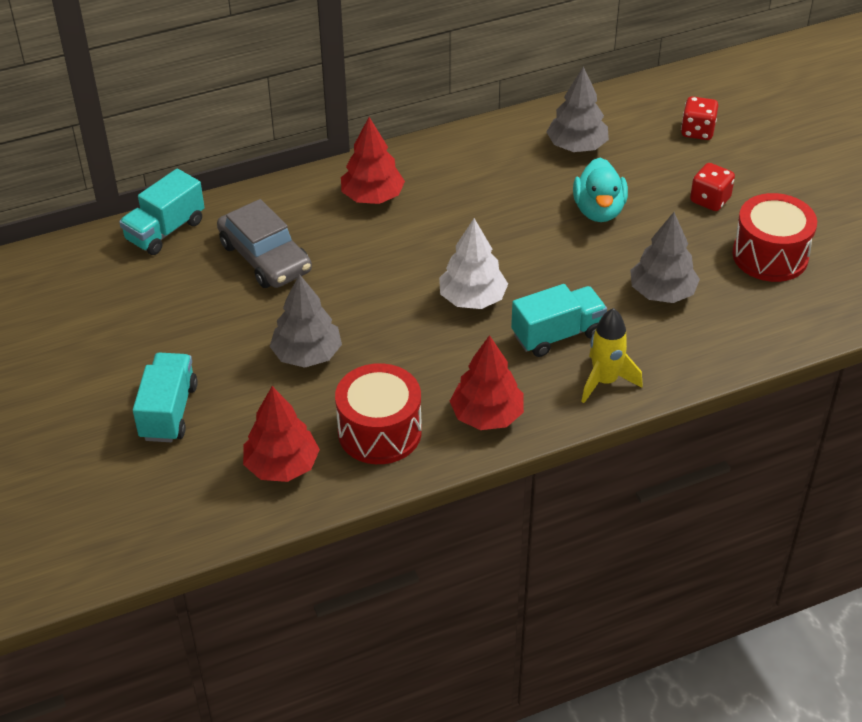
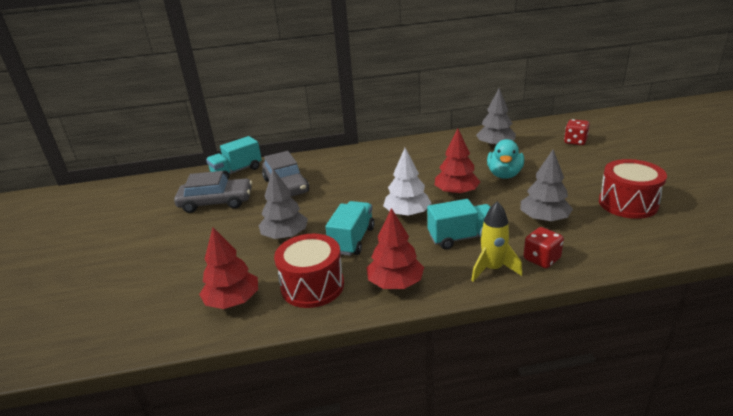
camera: 15 degrees right, 15 degrees down
(165, 301) = (216, 202): none -> grey car
(168, 412) = (179, 260): turquoise truck -> turquoise truck (352, 240)
(372, 197) = (362, 162): red tree -> red tree (456, 192)
(710, 200) = (582, 173): red dice -> red dice (541, 259)

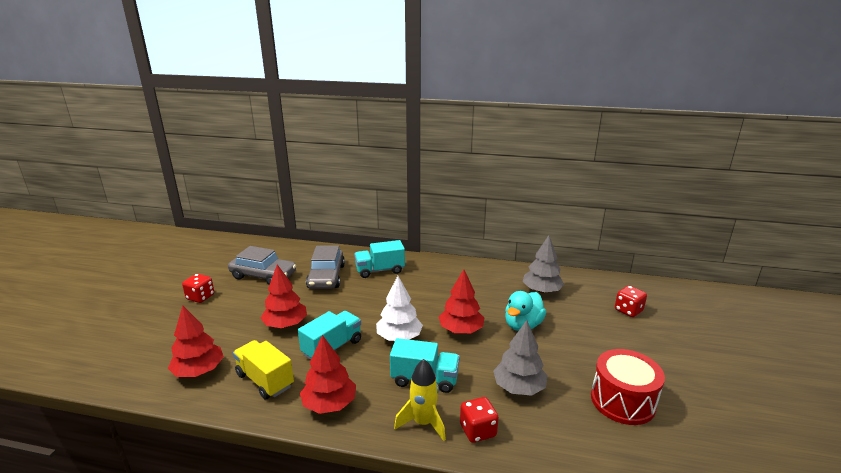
camera: 20 degrees right, 5 degrees down
(164, 240) = (200, 297): none -> red dice
(237, 171) = (302, 251): turquoise truck -> turquoise truck (380, 270)
(285, 236) = (285, 324): grey tree -> red tree
(312, 286) = (265, 380): red drum -> yellow truck

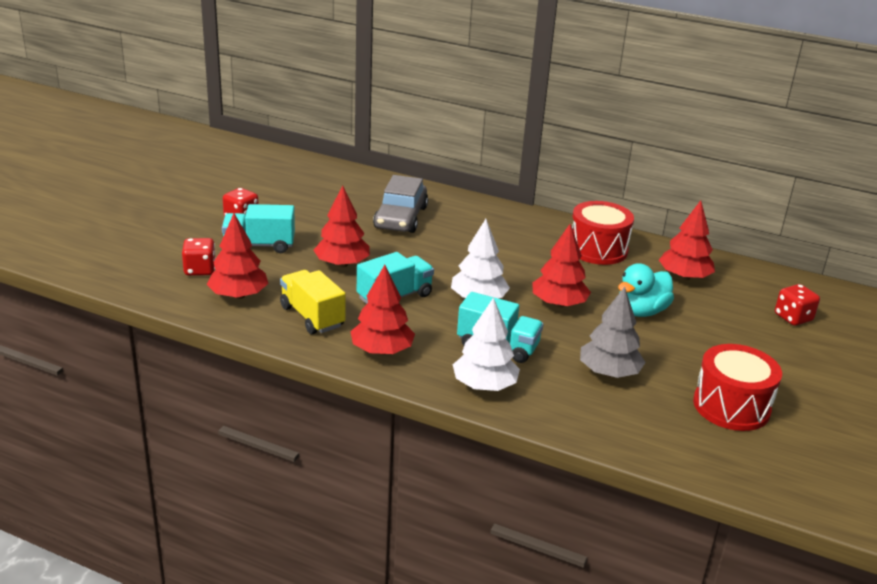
camera: 10 degrees right, 5 degrees up
(263, 275) = (320, 204): grey car -> none
(380, 270) = (472, 220): turquoise truck -> turquoise truck (259, 245)
(423, 423) = (484, 385): yellow rocket -> white tree
(475, 279) = (597, 249): none -> red drum
(478, 431) = (544, 403): red dice -> red dice (200, 270)
(541, 291) = (684, 277): grey tree -> red tree

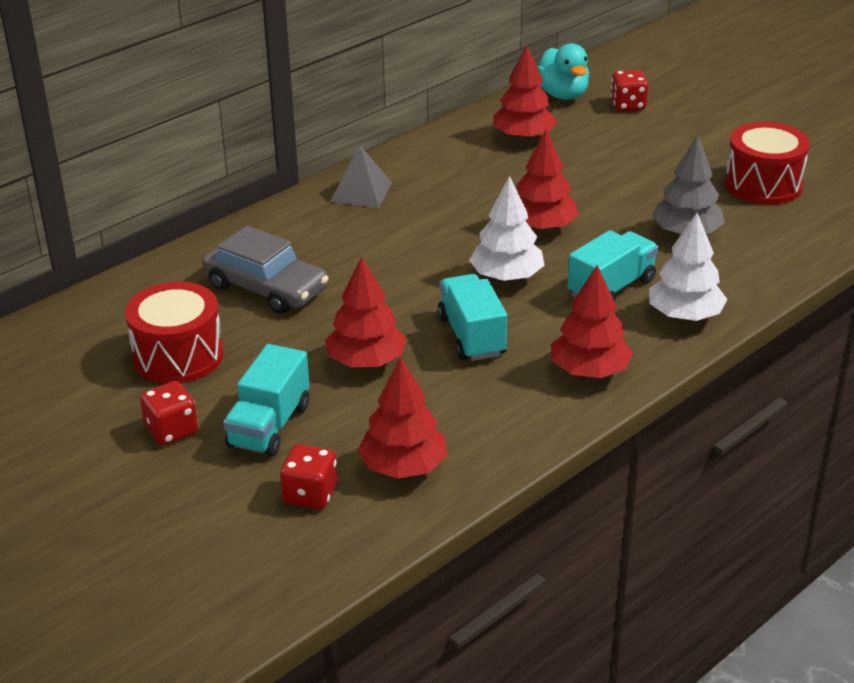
camera: 65 degrees left, 5 degrees up
(312, 316) = (488, 411): yellow truck -> none
(541, 228) = (361, 192): none -> grey pyramid
(597, 249) = (436, 170): red drum -> red drum (178, 356)
(641, 311) = (580, 182): turquoise duck -> turquoise duck (562, 95)

